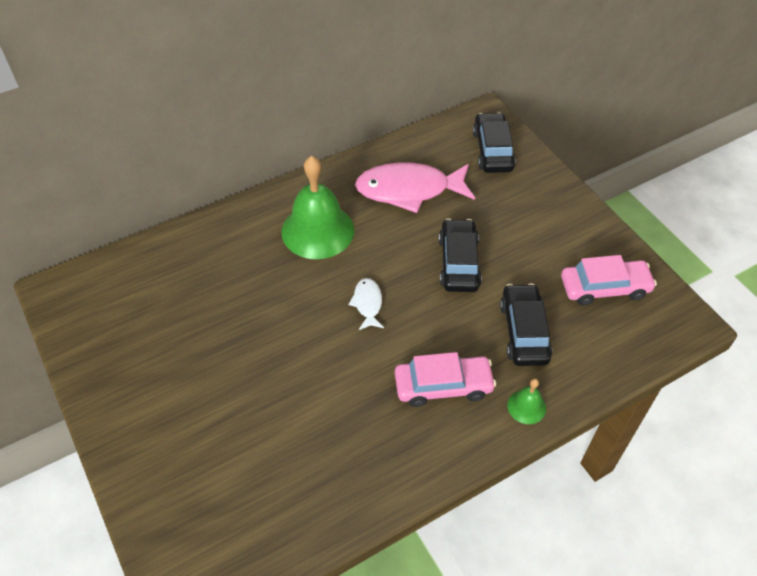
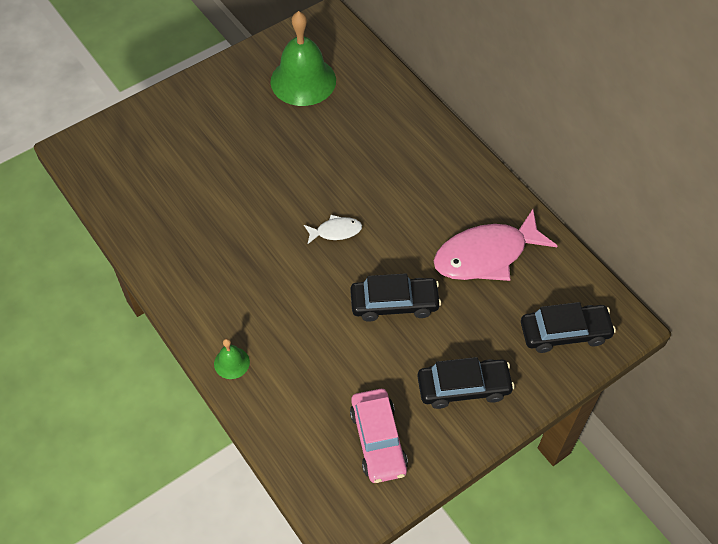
camera: 85 degrees right, 5 degrees up
(317, 230) = (418, 184): green bell -> green bell (303, 80)
(409, 190) = (486, 255): pink fish -> pink fish turned 105 degrees counterclockwise
(443, 386) = (250, 295): pink car -> none
(524, 331) = (315, 361): black car -> black car (463, 387)

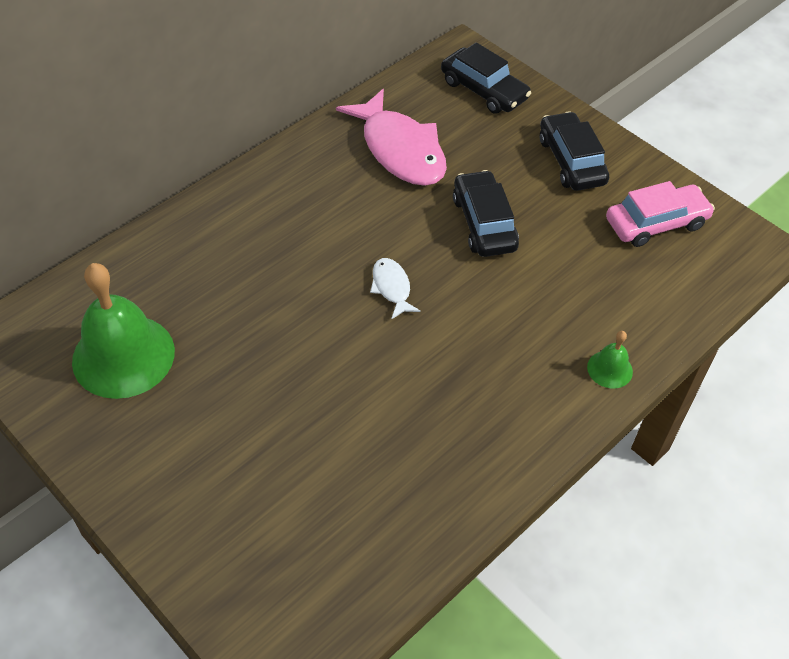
camera: 100 degrees left, 5 degrees down
(564, 332) = (484, 90): black car -> black car turned 150 degrees clockwise

